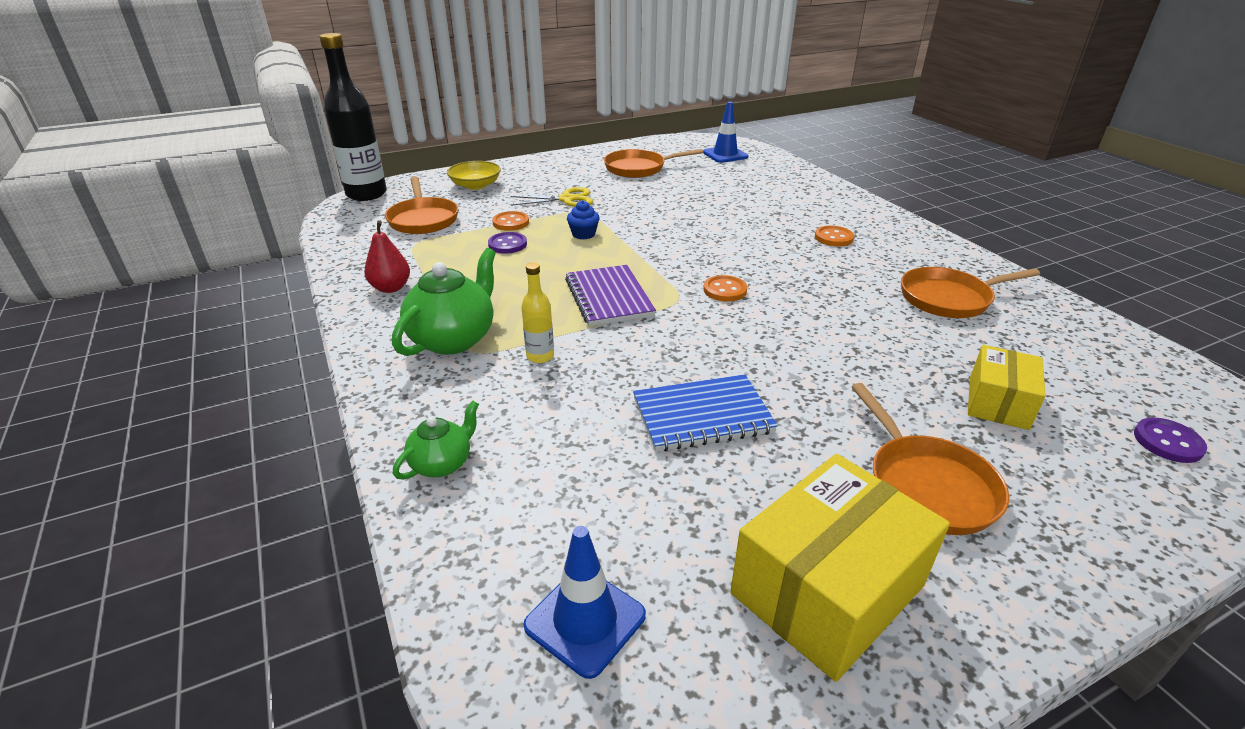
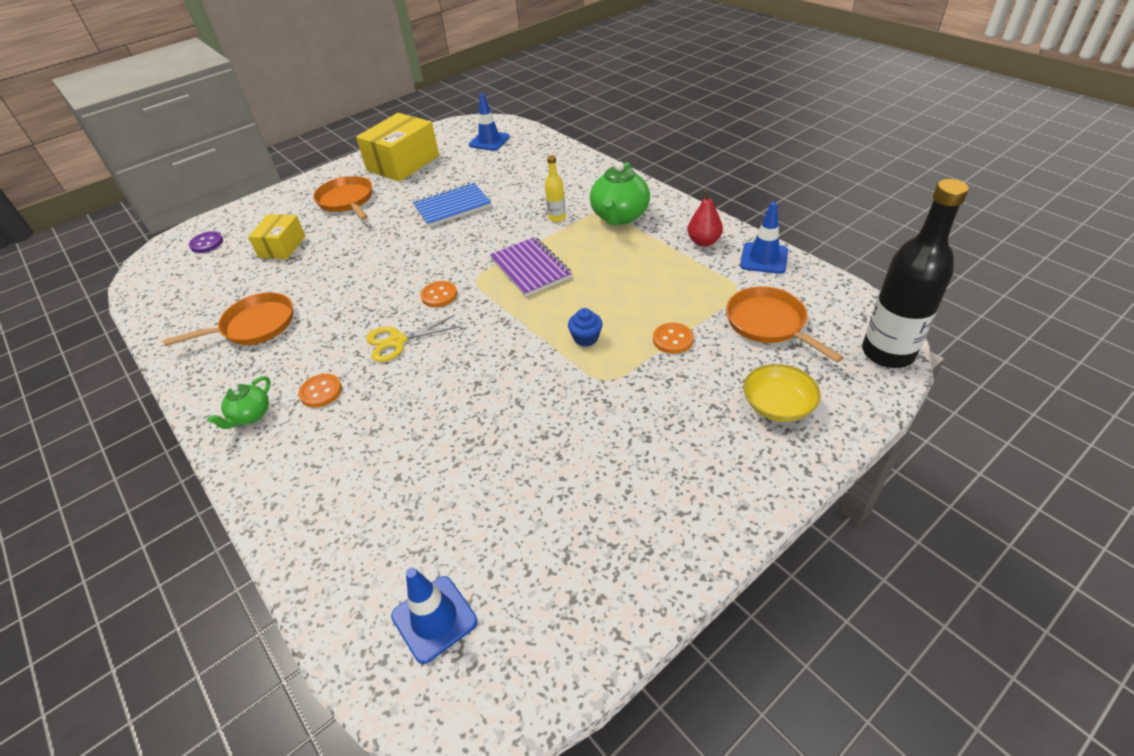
camera: 170 degrees right, 10 degrees up
(355, 262) = (764, 258): none -> blue traffic cone
(442, 463) = (573, 165): green teapot -> green teapot (250, 415)
(507, 244) = (651, 307): purple button -> none
(566, 199) = (639, 399): yellow scissors -> yellow scissors (397, 341)
(639, 168) = (575, 517): orange pan -> none

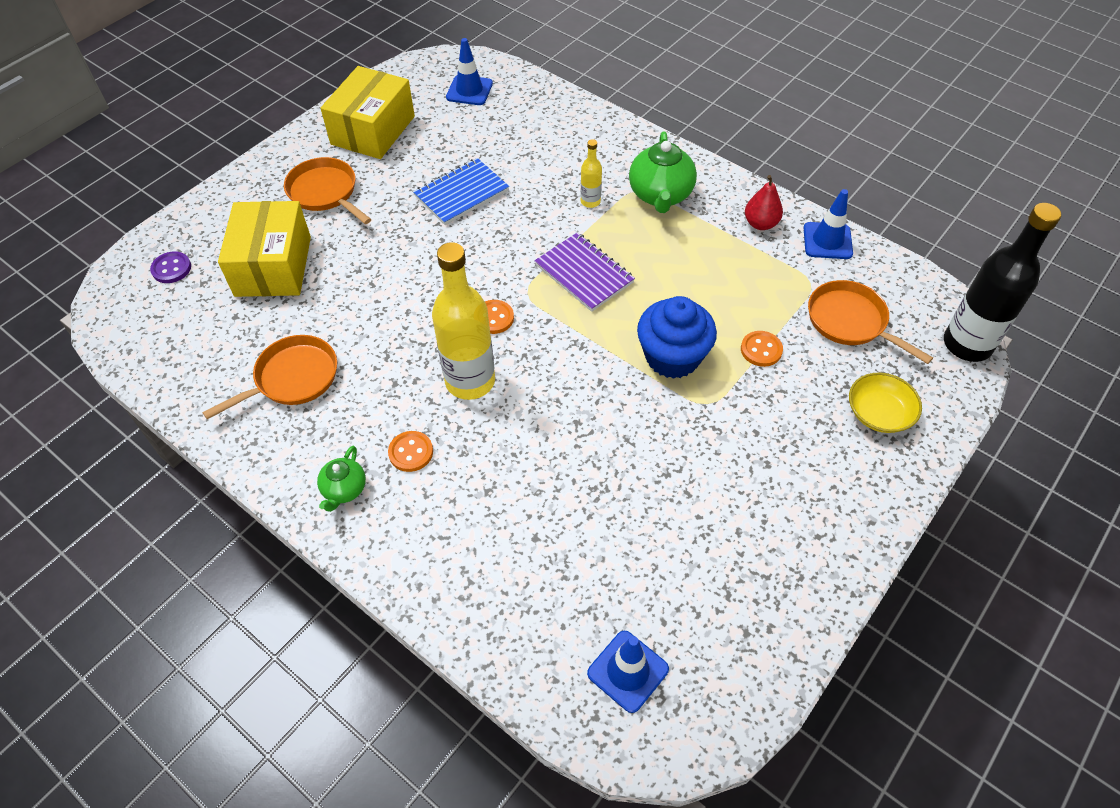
camera: 15 degrees left, 10 degrees up
(282, 246) = (273, 266): yellow box -> yellow box, size x1.68
(397, 341) = (470, 381): yellow scissors -> yellow bottle
(586, 338) = (672, 357): blue cupcake -> blue cupcake, size x2.13

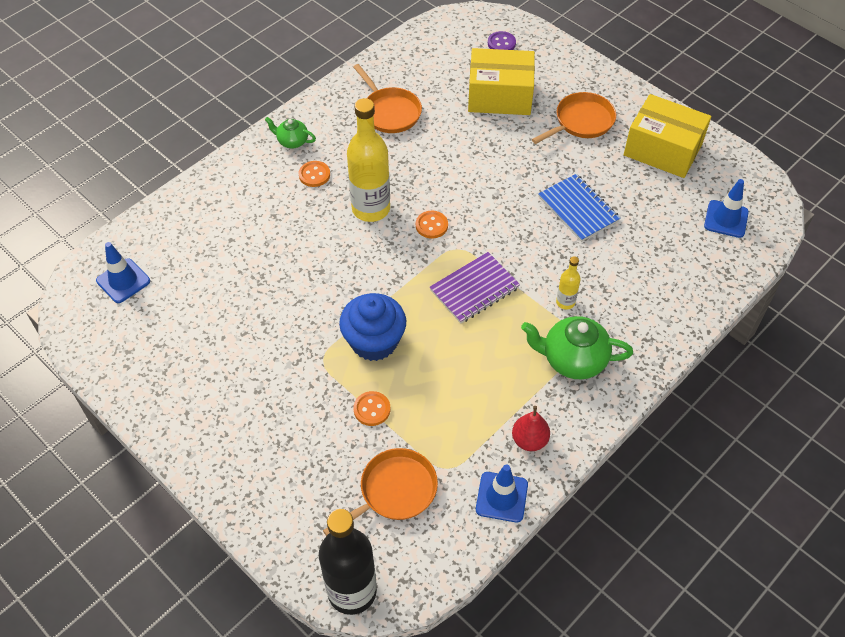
camera: 95 degrees right, 0 degrees up
(879, 413) = (288, 488): yellow bowl -> none

